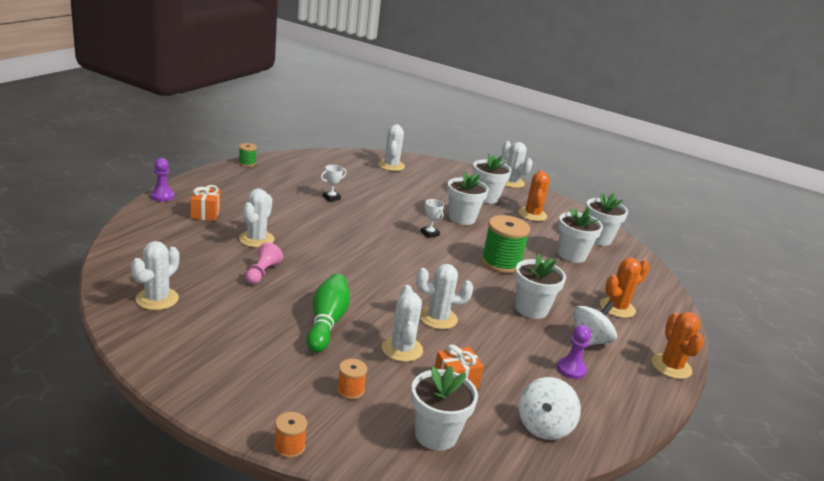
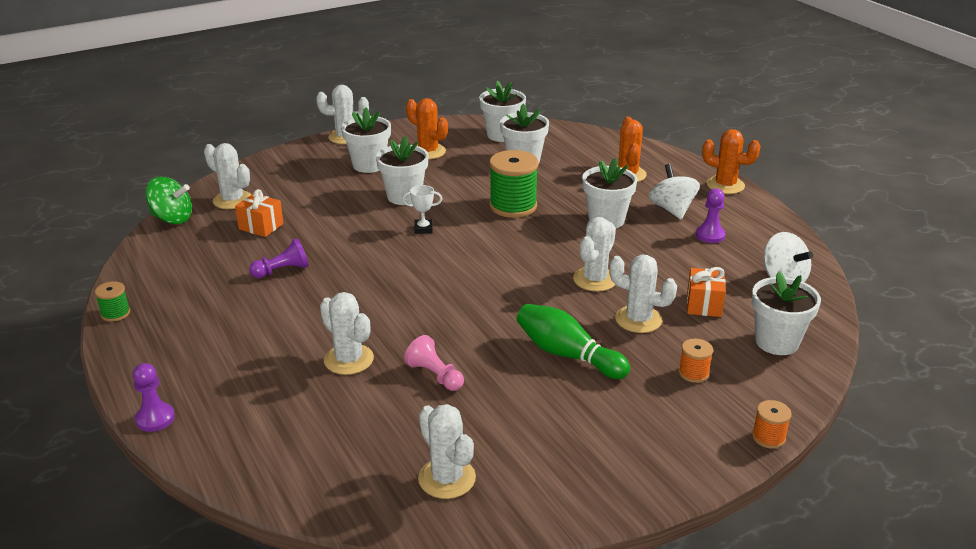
camera: 55 degrees left, 5 degrees up
(205, 213) = (244, 388): orange gift -> orange gift (261, 226)
(331, 198) = (282, 271): white trophy -> purple pawn
(352, 154) = (172, 218): none -> green spinning top

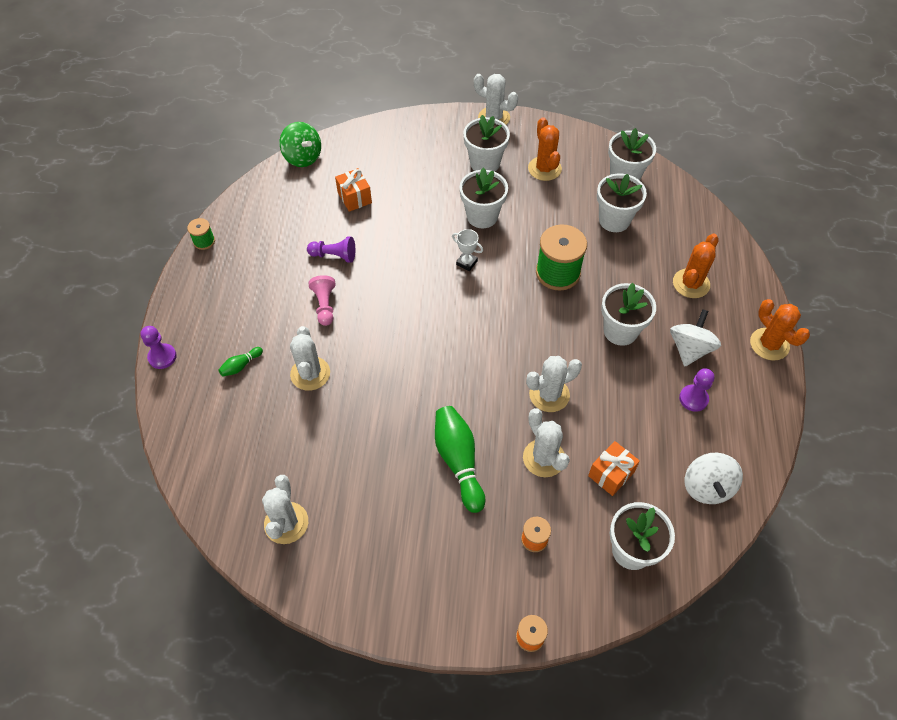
camera: 35 degrees right, 25 degrees up
(232, 200) = (356, 156): white cactus -> none
(262, 386) = (241, 366): none -> green bowling pin
(435, 375) = (352, 424): pink pawn -> pink pawn (325, 305)

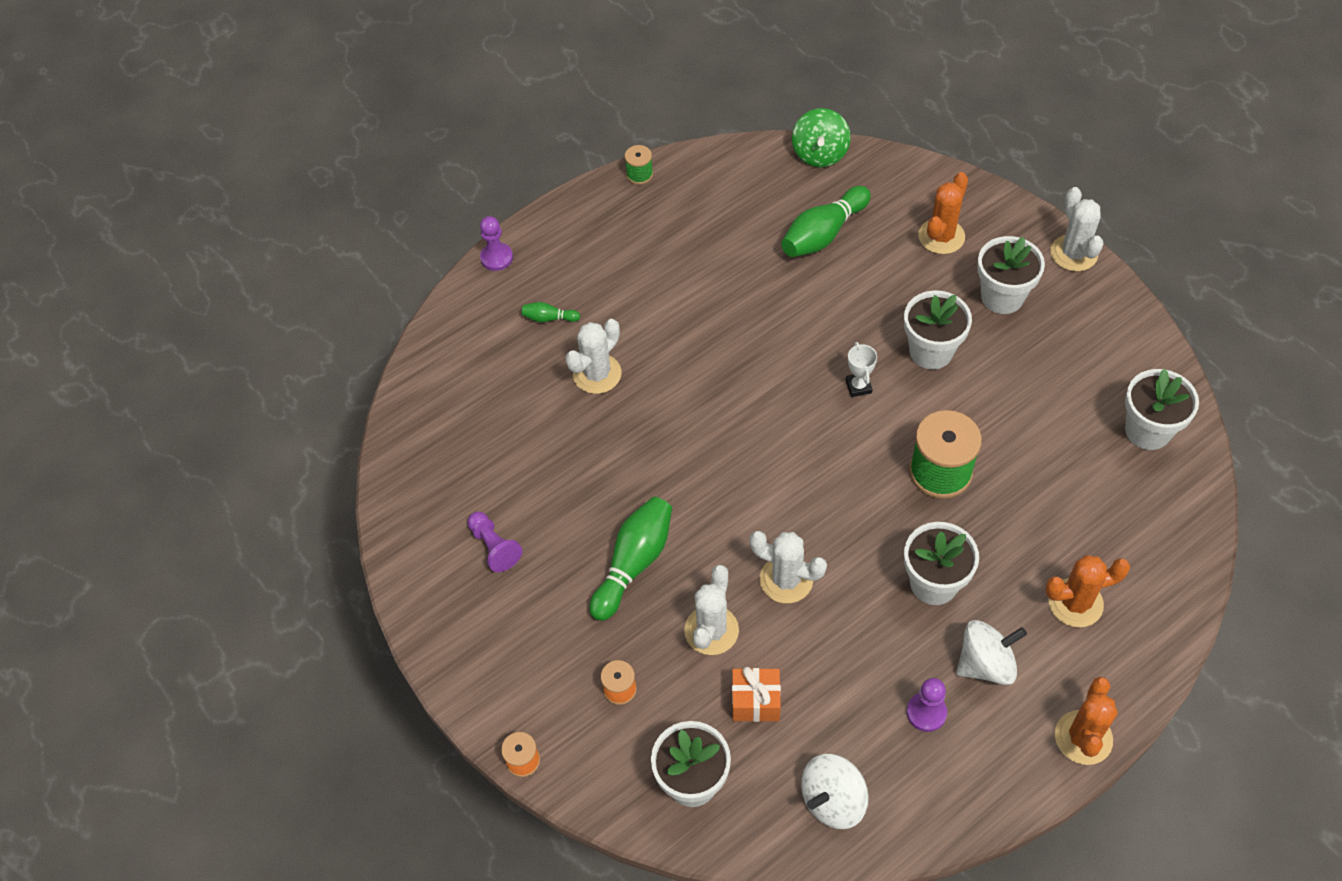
camera: 50 degrees right, 0 degrees up
(286, 523) = (442, 485): white cactus -> none
(325, 305) = (678, 320): pink pawn -> none
(334, 255) = (739, 278): purple pawn -> purple pawn (494, 547)
(354, 198) = (823, 234): orange gift -> green bowling pin
(544, 169) = (1062, 352): orange cactus -> orange cactus (941, 236)
(614, 220) = (1073, 468): white flower pot -> none

